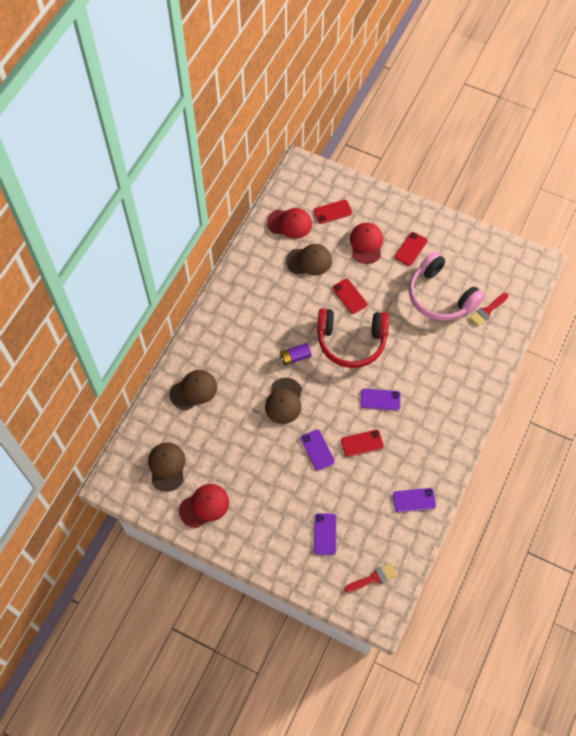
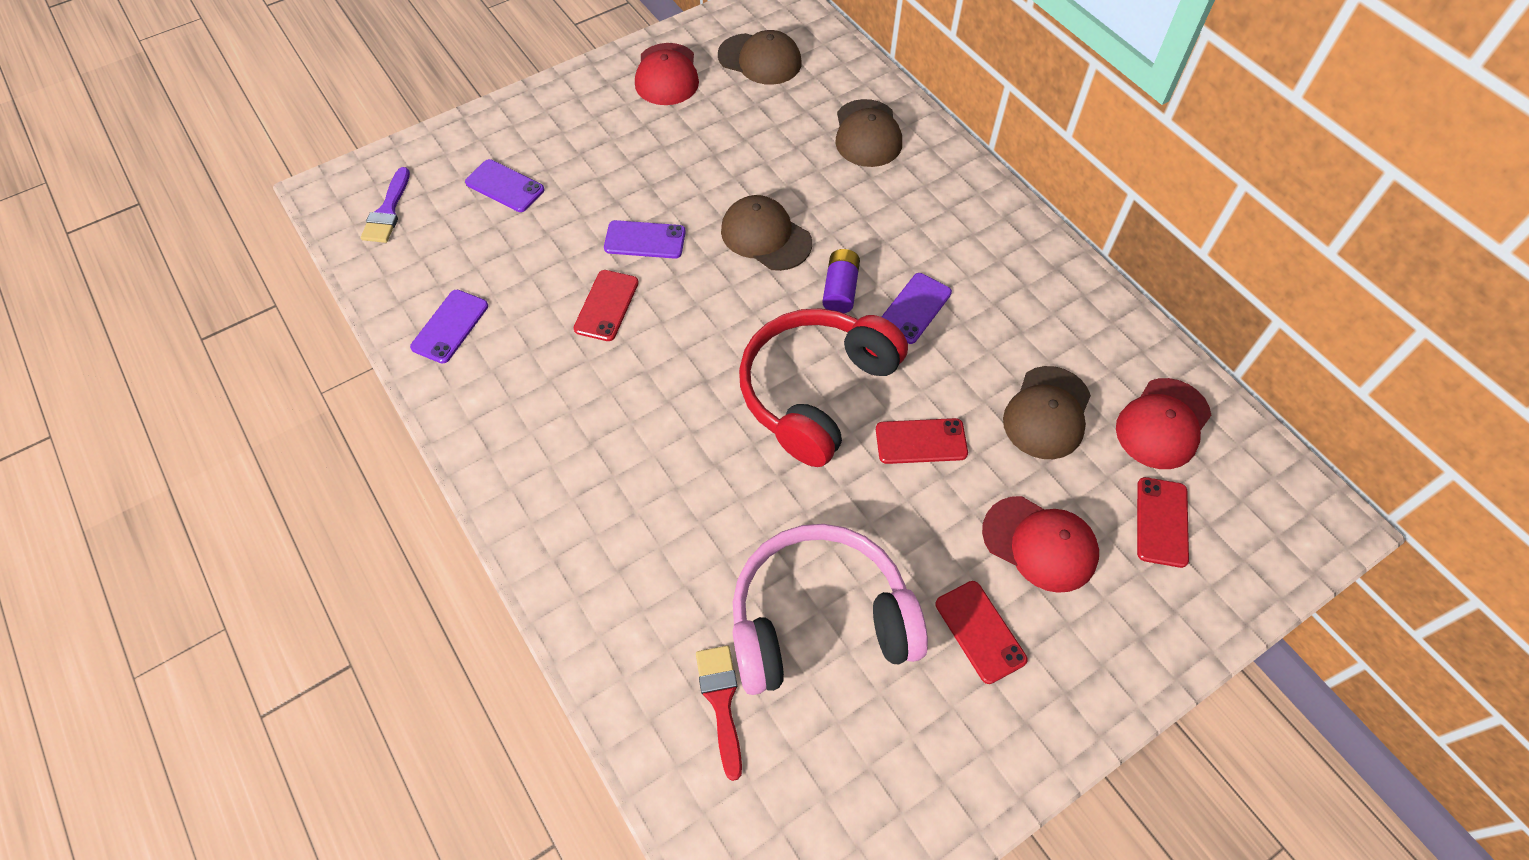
camera: 120 degrees right, 5 degrees down
(373, 578) = (388, 211): red brush -> purple brush
(380, 399) = (665, 375): purple phone -> purple phone (914, 308)

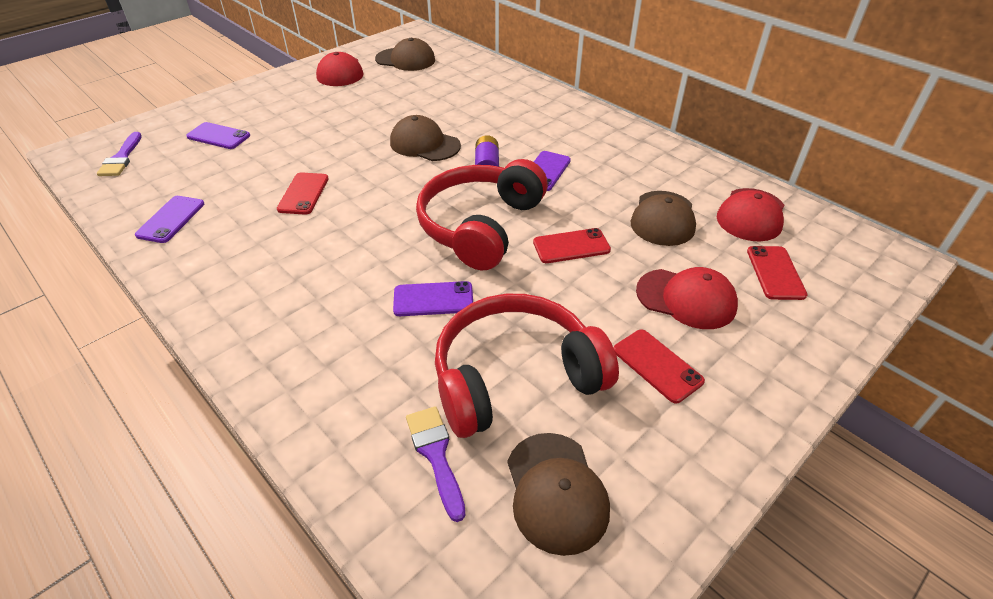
camera: 10 degrees left, 15 degrees down
(645, 240) = (331, 154): purple phone -> purple phone (433, 299)
(721, 702) = (436, 455): red brush -> purple brush
(819, 620) = (515, 377): pink headphones -> red headphones
(867, 134) = (488, 87): brown cap -> brown cap (556, 492)

